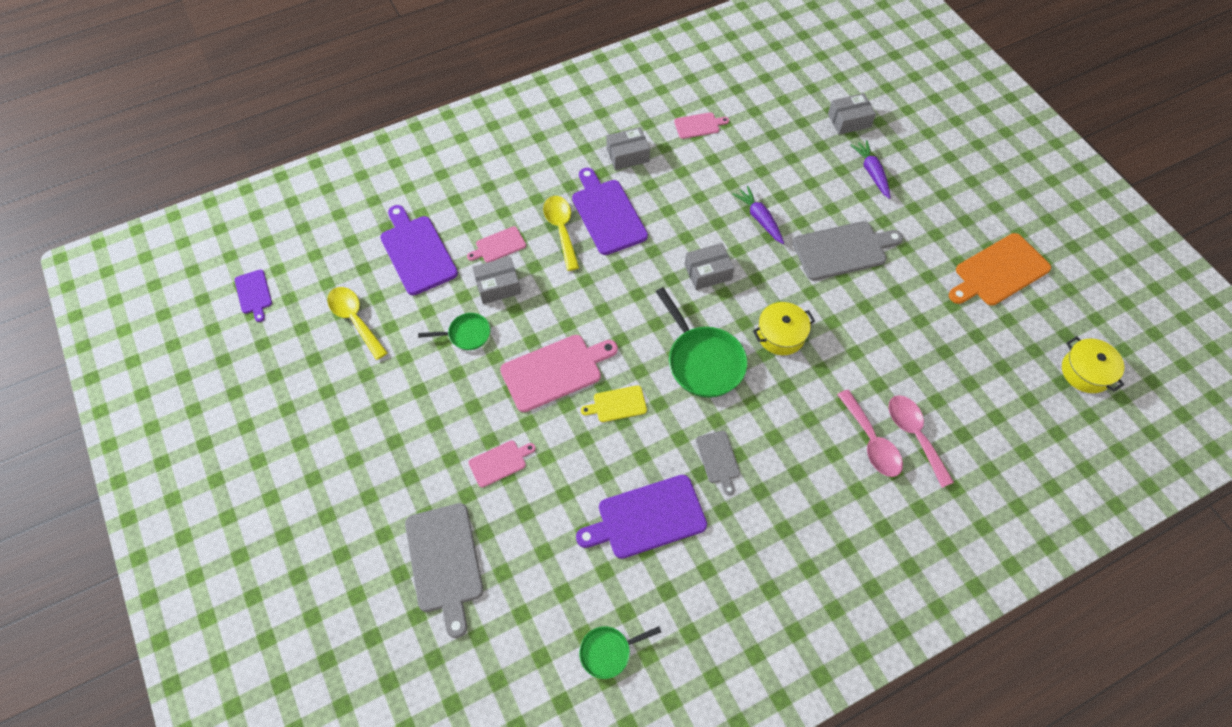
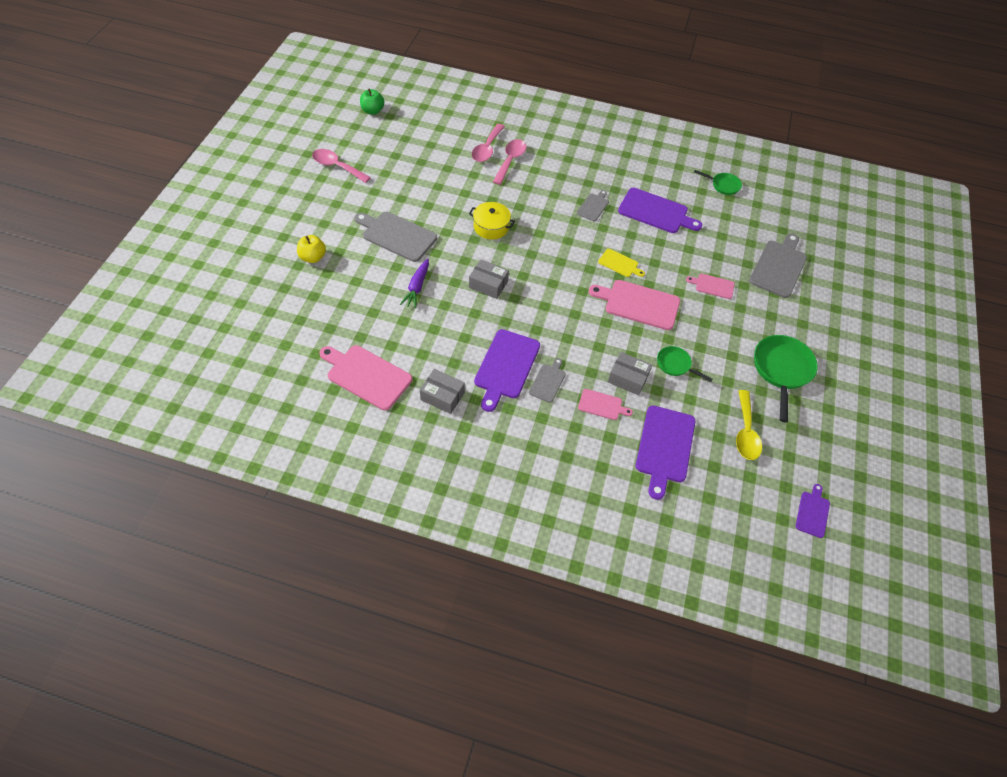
camera: 140 degrees left, 5 degrees down
(561, 229) = (548, 381): yellow spoon -> grey cutting board
(698, 125) = (366, 376): pink cutting board -> pink cutting board, size x1.86
(703, 361) = (549, 247): green pan -> green pan (781, 370)
(849, 120) = (271, 296): grey box -> none
(871, 173) = (313, 257): purple carrot -> yellow apple
(999, 271) = (337, 166): orange cutting board -> pink spoon
(1085, 372) = (372, 111): yellow pot -> green apple

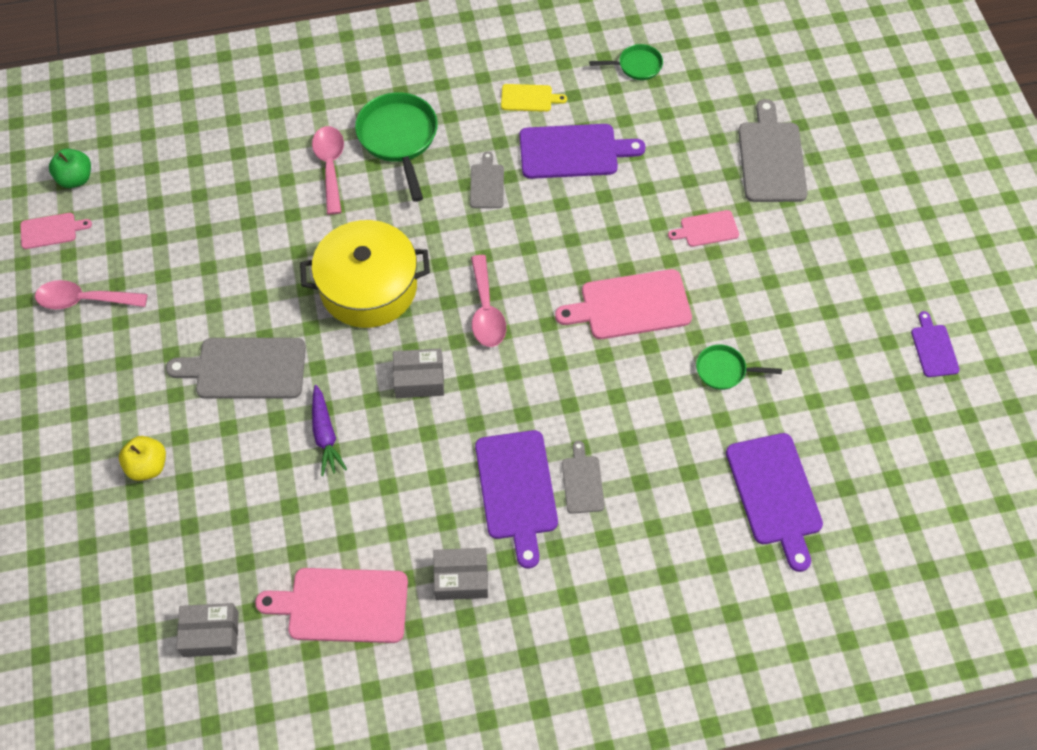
camera: 25 degrees left, 5 degrees up
(487, 149) = (285, 162): pink spoon -> pink spoon (486, 311)
(491, 227) = (368, 287): yellow pot -> yellow pot, size x1.75
(602, 405) = (668, 478): pink cutting board -> pink cutting board (51, 230)
(619, 264) = (572, 257): yellow cutting board -> yellow cutting board (529, 98)
(628, 378) = (678, 422): grey box -> grey box (211, 634)
(745, 432) = (856, 420): yellow spoon -> none
(781, 370) = (852, 309): green pan -> green pan (399, 138)
(812, 512) = (985, 485): purple cutting board -> purple cutting board (934, 348)

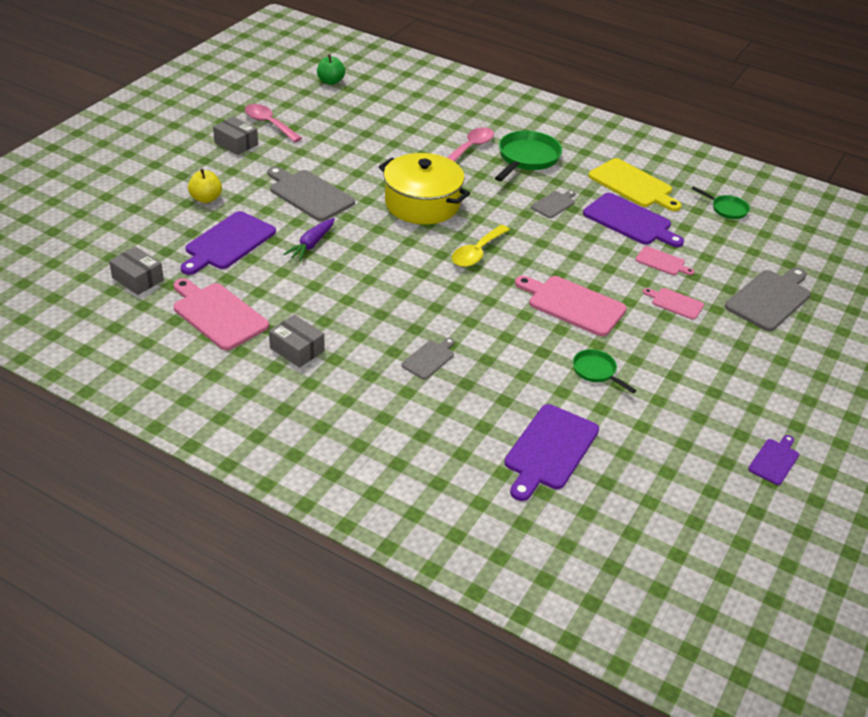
camera: 40 degrees right, 20 degrees down
(51, 230) = (291, 92): pink cutting board -> pink cutting board (662, 262)
(419, 379) = (396, 255): grey box -> grey box (236, 143)
(486, 311) = (477, 253): pink spoon -> yellow spoon
(516, 490) = (384, 335): purple cutting board -> purple cutting board (228, 243)
(529, 98) = (632, 185): yellow cutting board -> yellow cutting board, size x1.86

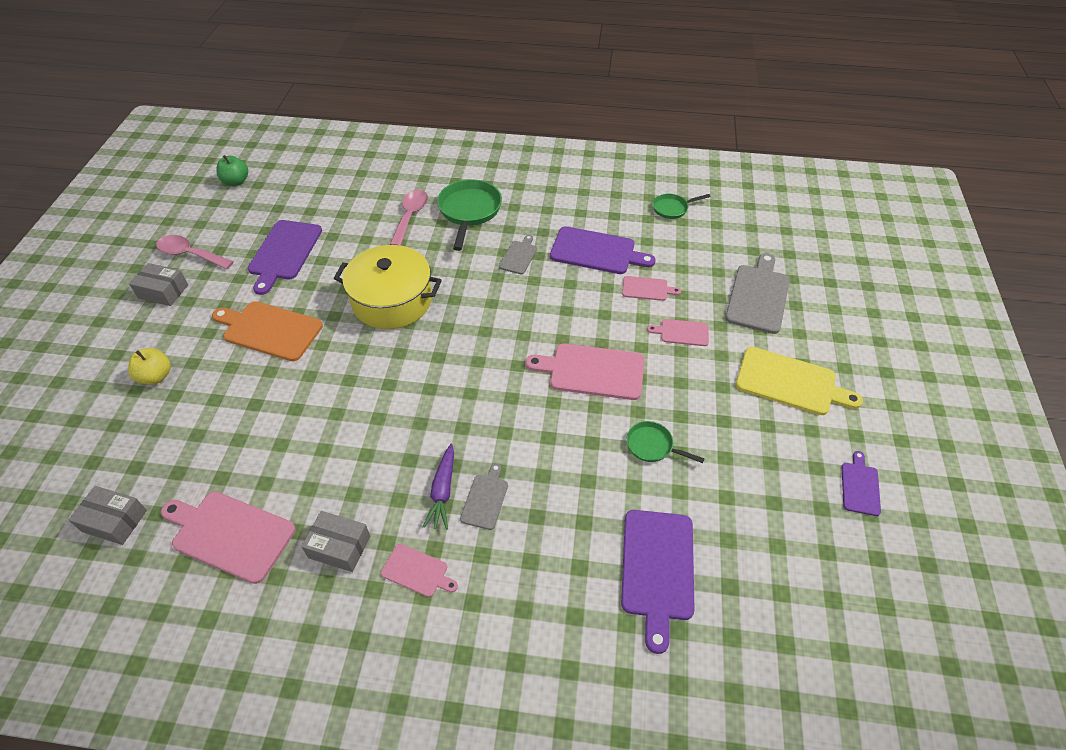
camera: 20 degrees left, 10 degrees up
(228, 243) = (204, 428): purple cutting board -> purple cutting board (284, 252)
(309, 194) = (270, 330): grey cutting board -> orange cutting board
(311, 244) = (298, 395): purple carrot -> purple carrot (443, 491)
(349, 384) = (417, 571): none -> pink cutting board
(477, 253) = (472, 342): yellow spoon -> none
(632, 185) = (579, 209): yellow cutting board -> yellow cutting board (790, 382)
(727, 209) = (672, 208): green pan -> green pan turned 150 degrees clockwise

